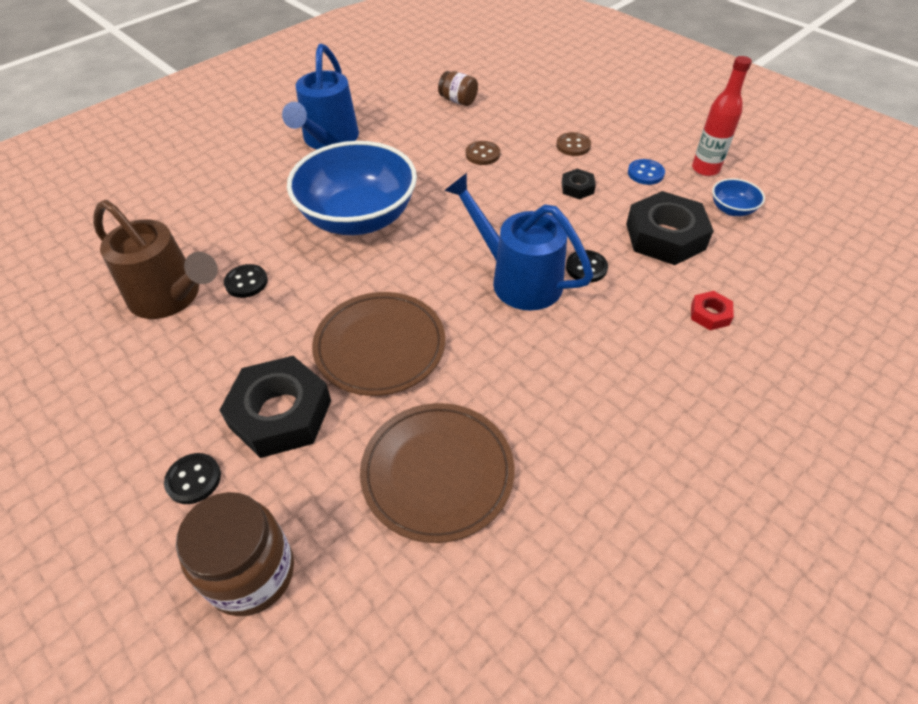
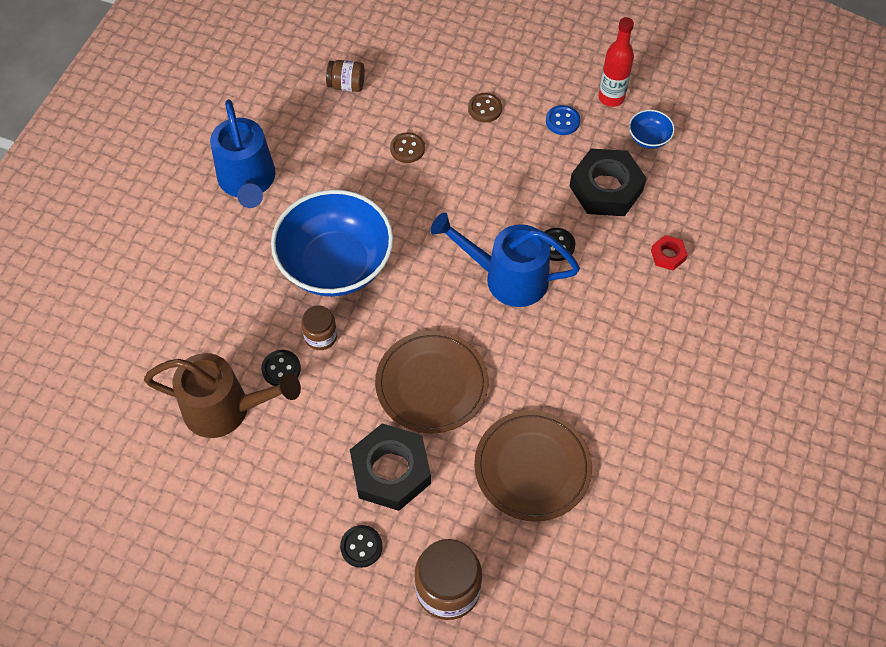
camera: 25 degrees left, 10 degrees up
(302, 268) = (321, 336): none -> brown jar
(577, 188) = (511, 160): black nut -> none

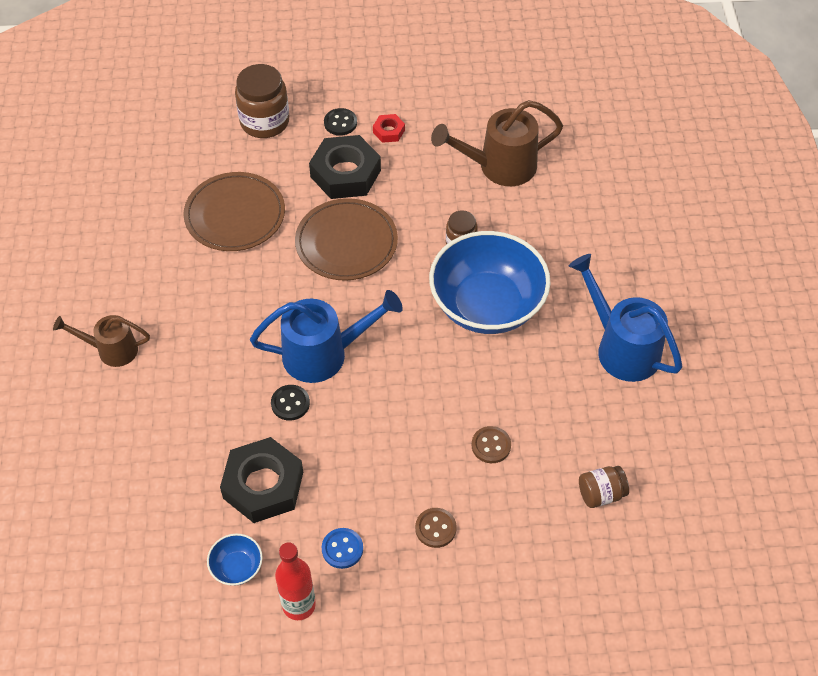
camera: 155 degrees right, 5 degrees down
(281, 369) = (476, 208): black button -> none
(668, 255) = (175, 437): red nut -> red nut (389, 131)
(706, 361) = (111, 350): none -> brown watering can

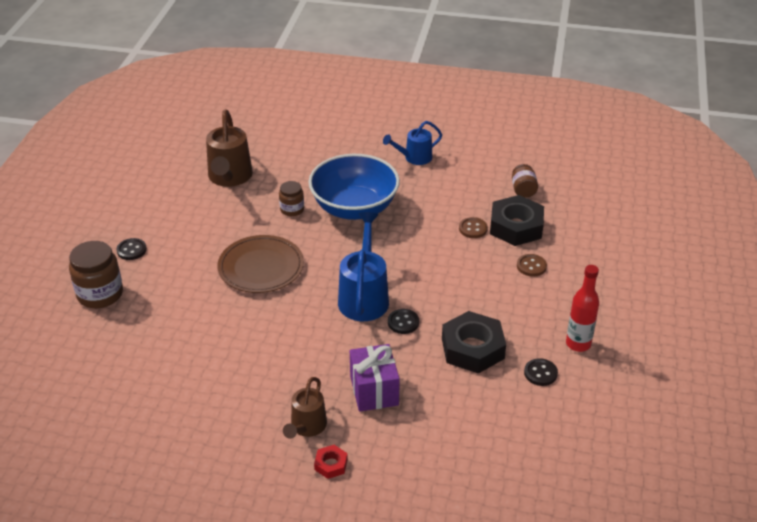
camera: 75 degrees left, 15 degrees down
(174, 399) = (374, 390): none -> purple gift
(235, 215) = (196, 327): brown plate -> none
(237, 567) = (540, 373): blue bowl -> black button
(342, 549) = (537, 314): blue button -> none
(345, 173) = (189, 256): black nut -> black nut (516, 227)
(389, 131) = (158, 225): red nut -> red nut (331, 464)
(621, 347) = (414, 158): blue watering can -> blue watering can, size x0.62

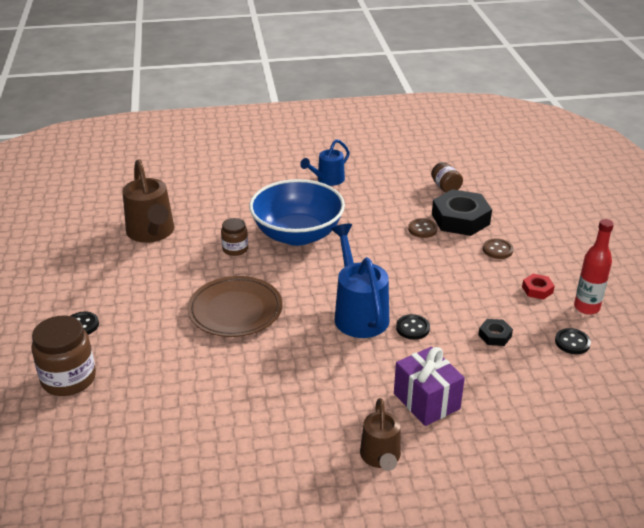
camera: 20 degrees left, 5 degrees down
(331, 464) = (430, 489): red nut -> red nut (537, 290)
(472, 348) = (494, 336): black nut -> black nut, size x0.47

